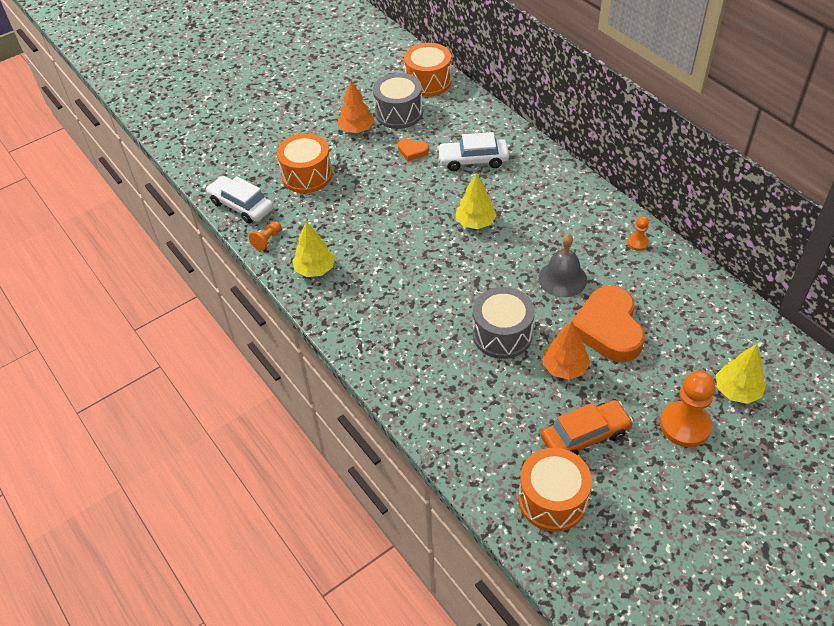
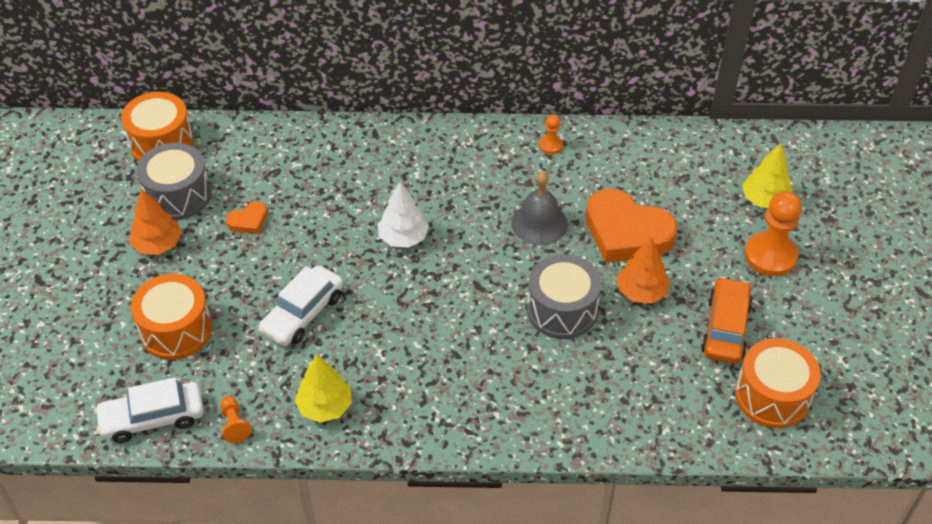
camera: 55 degrees left, 0 degrees up
(473, 160) = (318, 184): white car -> white car (302, 313)
(475, 222) = (403, 237): yellow tree -> white tree

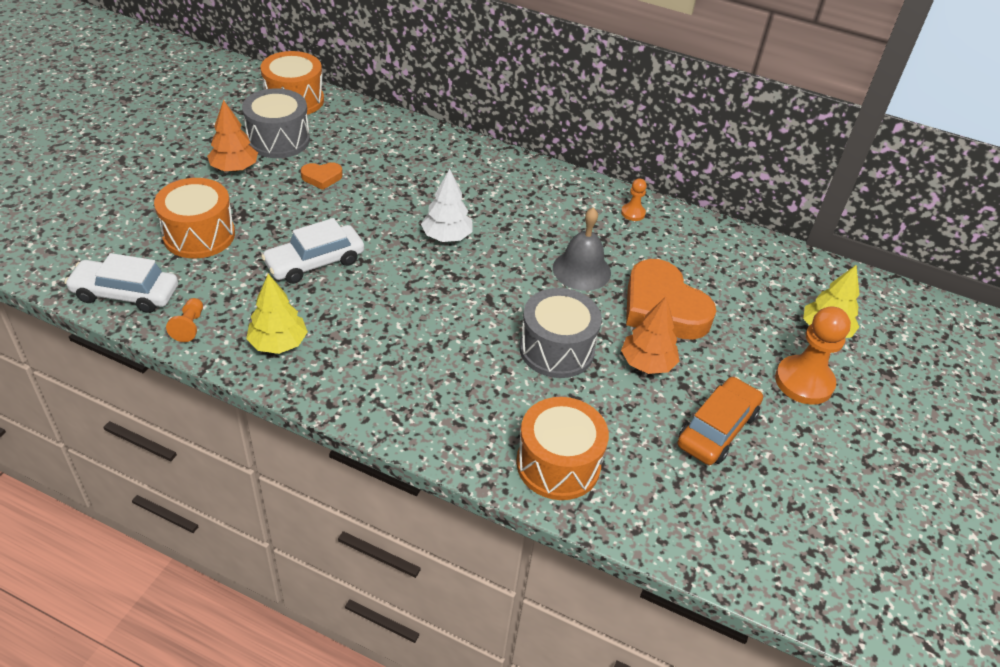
camera: 20 degrees right, 5 degrees down
(772, 396) = (732, 513): orange drum -> orange drum (558, 464)

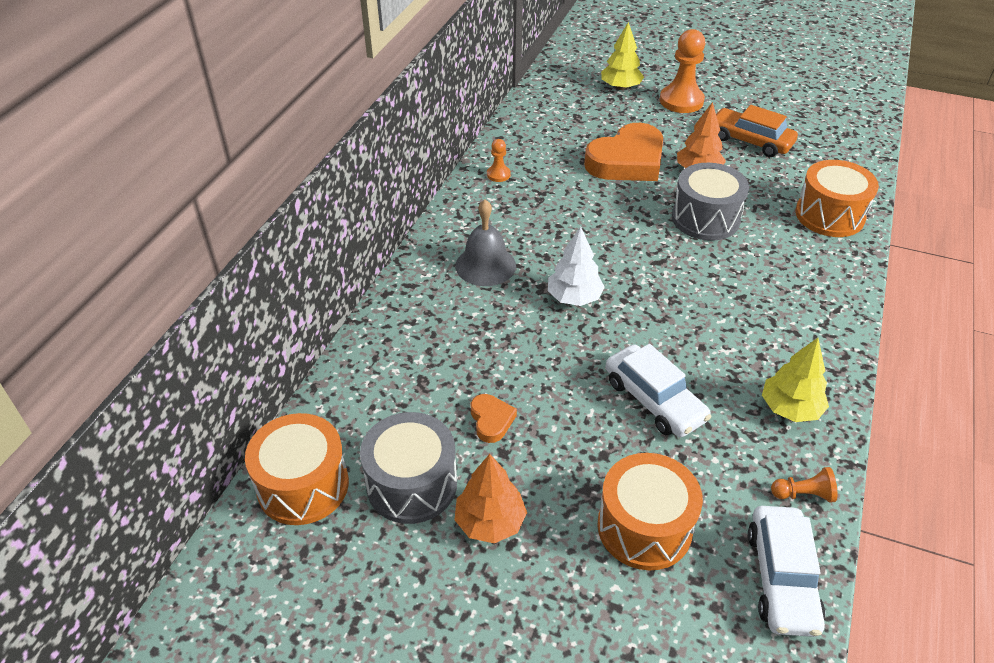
camera: 90 degrees left, 0 degrees up
(581, 270) = (594, 205): grey bell -> grey bell (485, 265)

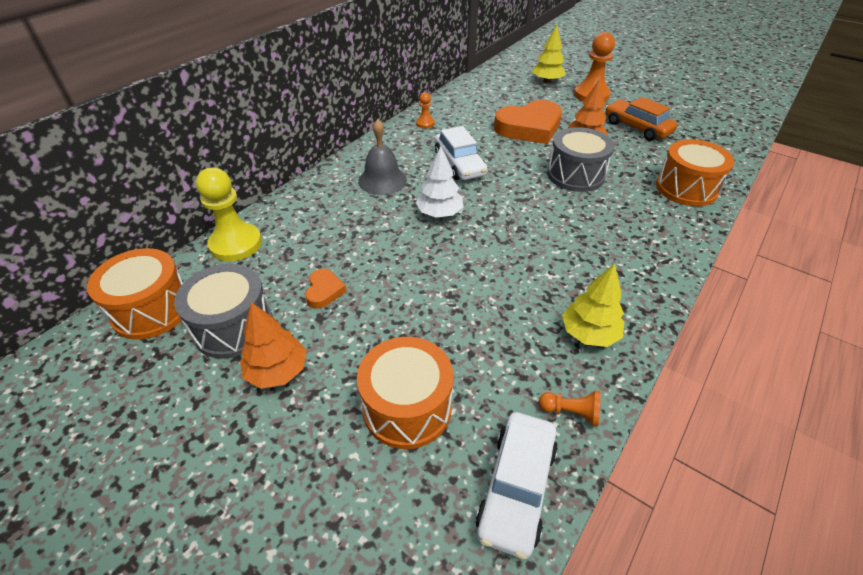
camera: 15 degrees right, 0 degrees up
(353, 384) = (236, 244): none -> yellow pawn
(654, 400) = (468, 302): white car -> white car (459, 164)

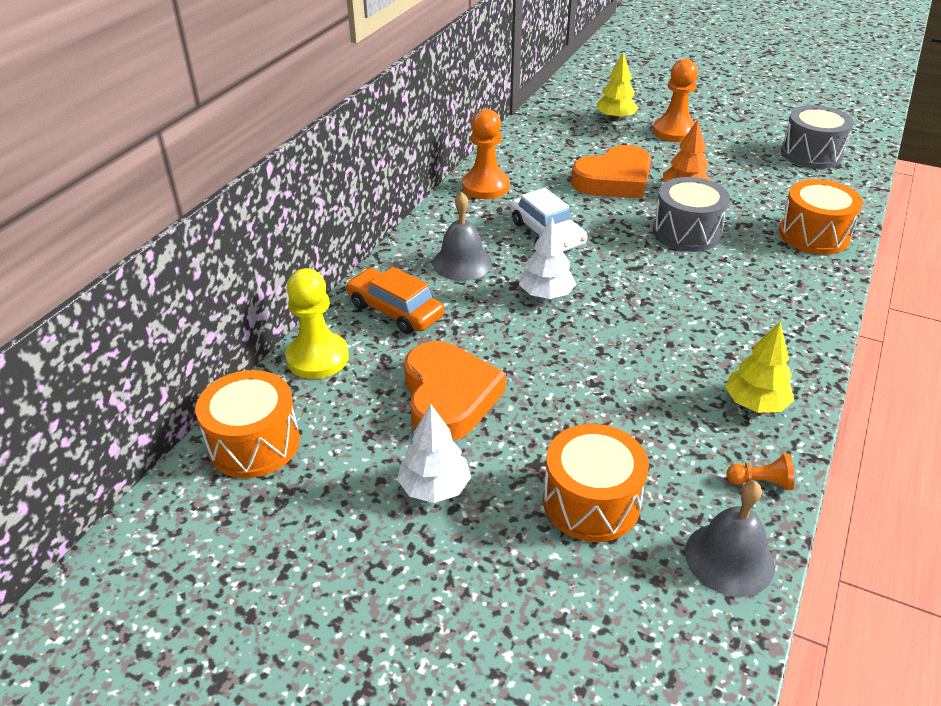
camera: 10 degrees left, 5 degrees down
(233, 327) = (361, 449): grey drum -> grey drum (811, 154)
(277, 371) = (434, 487): orange tree -> white tree
(324, 291) = (448, 397): orange heart -> orange heart, size x2.21
(425, 123) = (485, 187): orange pawn -> orange pawn, size x2.03
(516, 487) = (729, 558): white car -> grey bell
(637, 127) = (739, 168): orange car -> orange car (395, 310)

